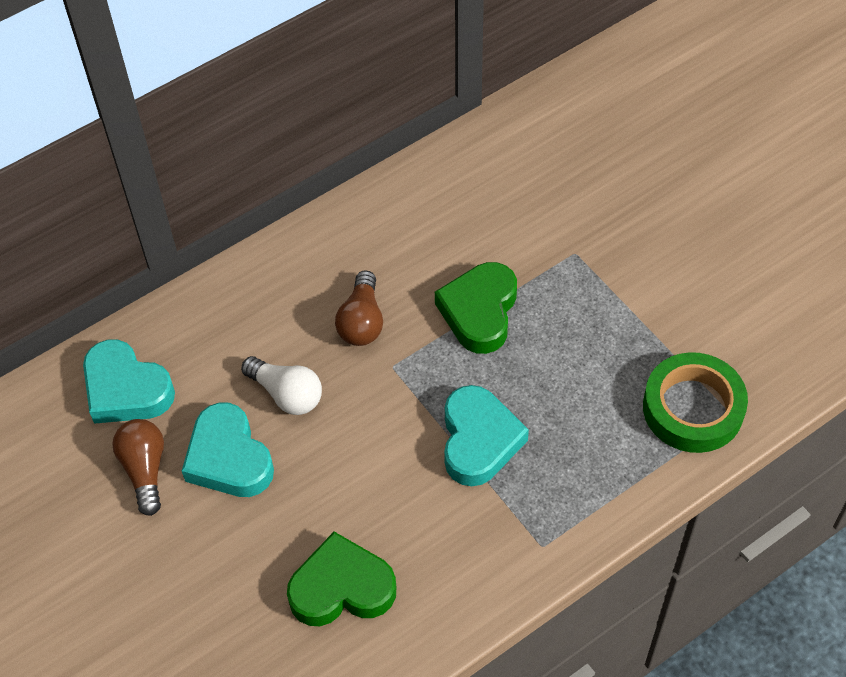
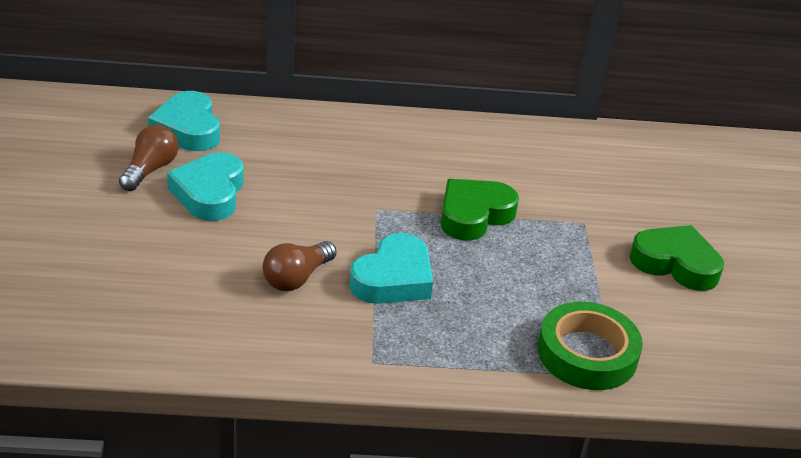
camera: 30 degrees right, 20 degrees down
(286, 394) = (287, 184): white light bulb -> none
(342, 588) = (200, 298): green heart -> green heart (675, 264)
(362, 321) = (382, 177): brown light bulb -> brown light bulb (296, 278)

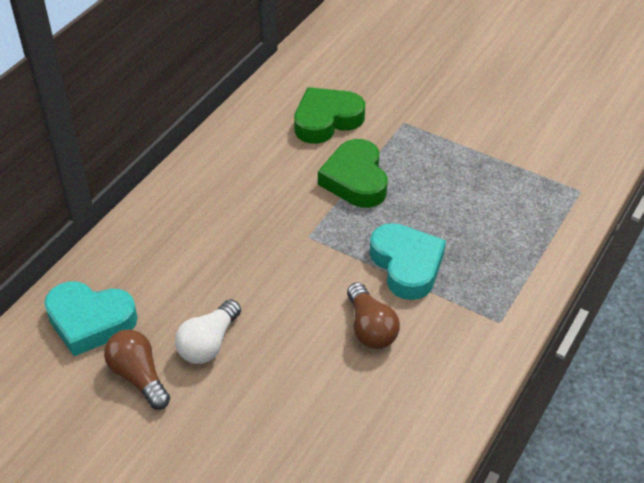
camera: 55 degrees left, 10 degrees up
(209, 193) = (209, 343): turquoise heart -> white light bulb
(587, 354) = (550, 194): green tape -> none
(675, 264) = (479, 99): green heart -> green heart (326, 120)

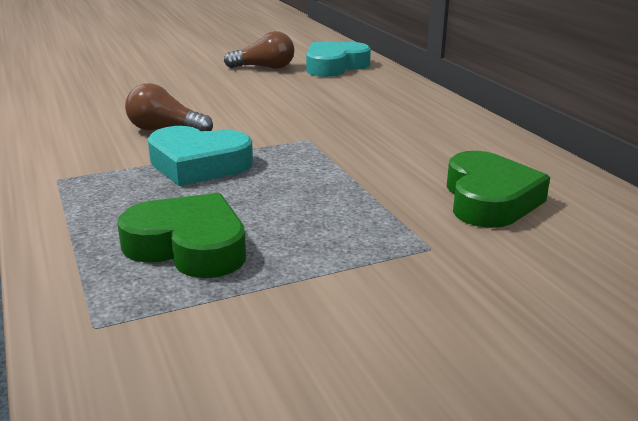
camera: 125 degrees right, 20 degrees down
(209, 343) = (256, 86): white light bulb -> none
(355, 180) = (356, 181): green heart -> green heart (189, 246)

